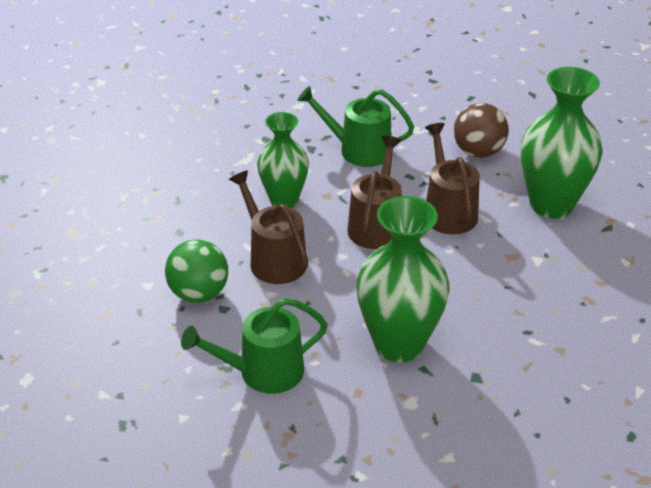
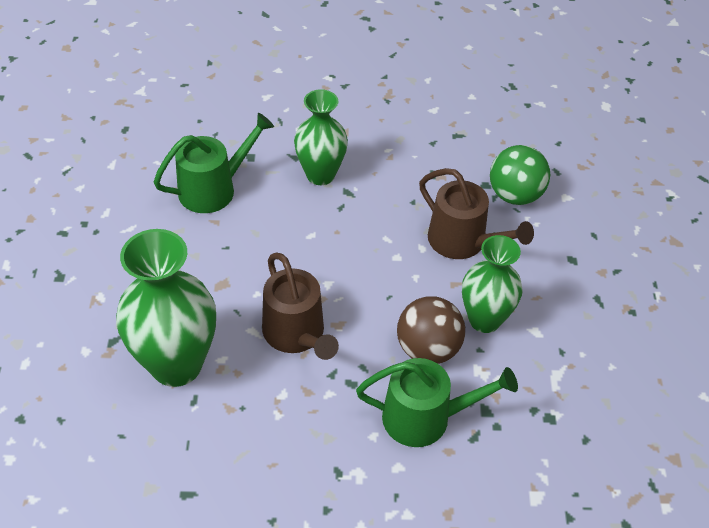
camera: 165 degrees right, 10 degrees up
(263, 372) = (426, 136): green watering can -> green watering can (213, 189)
(376, 225) = (372, 301): brown watering can -> none
(399, 344) = (320, 175): green vase -> green vase, size x0.66
(478, 152) = (270, 443): brown ball -> brown ball (428, 349)

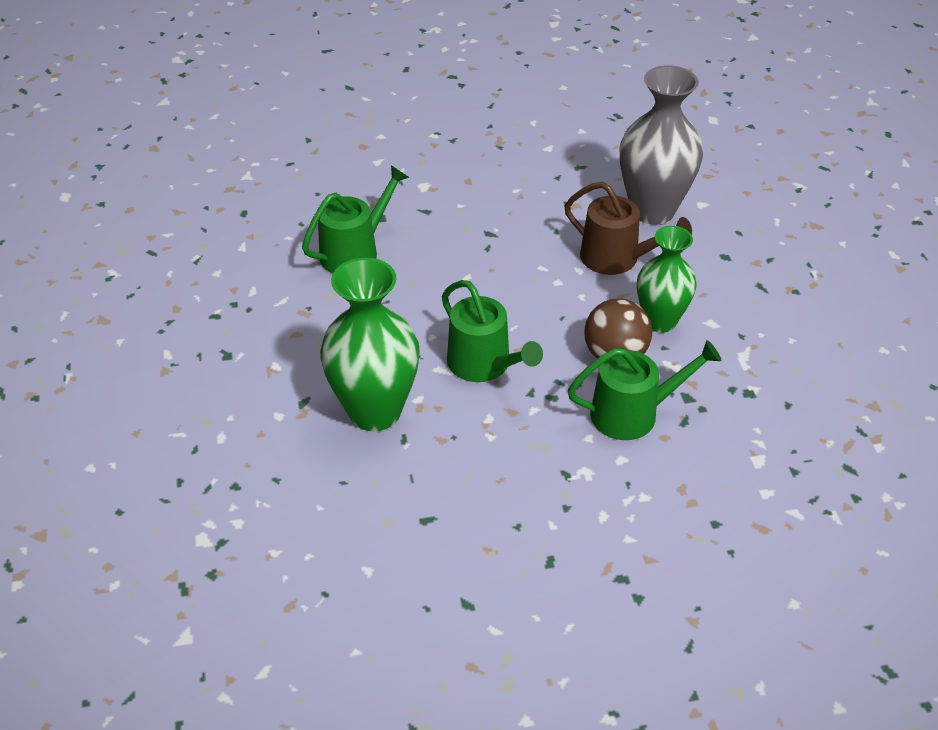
camera: 10 degrees left, 5 degrees down
(296, 334) = (484, 364): brown watering can -> green watering can
(320, 175) = (457, 222): green vase -> none
(515, 195) = (652, 210): green ball -> grey vase

